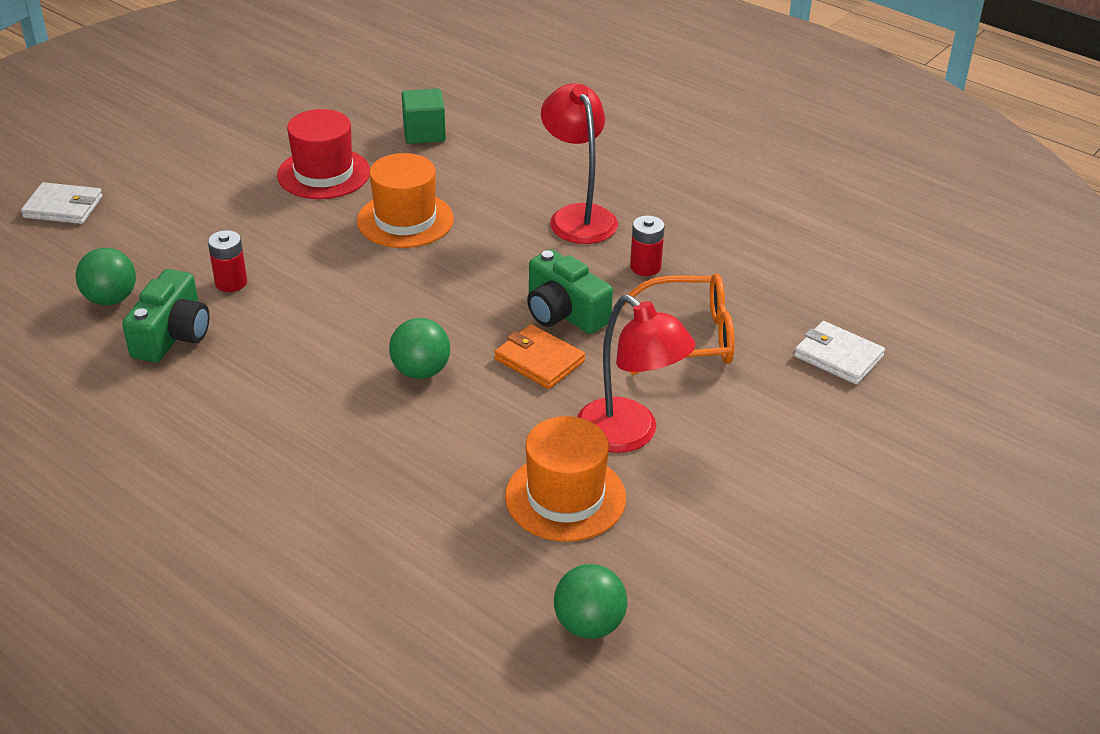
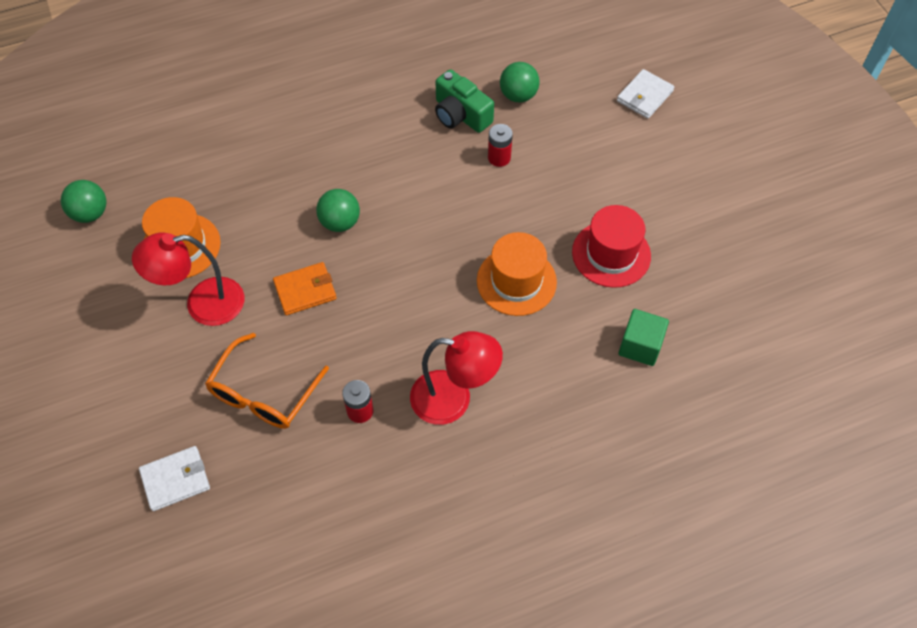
camera: 120 degrees right, 20 degrees up
(564, 313) = (343, 329): green camera -> none

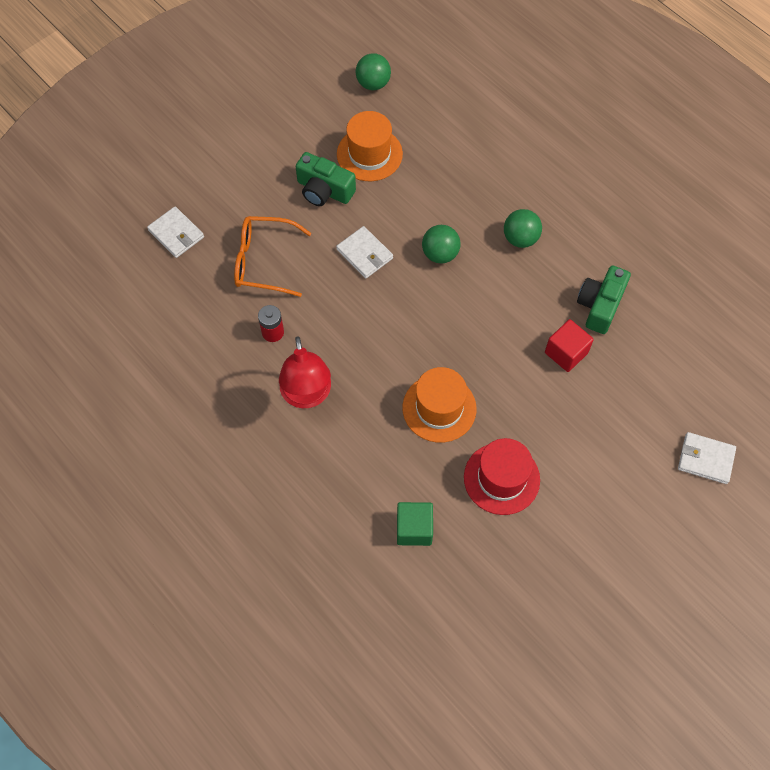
camera: 70 degrees right, 5 degrees up
(203, 304) = (324, 190): red lamp -> green camera
(305, 290) = (364, 254): orange wallet -> white wallet
(499, 158) = (566, 353): red battery -> red cube
(518, 95) = (647, 346): green ball -> green ball (520, 238)

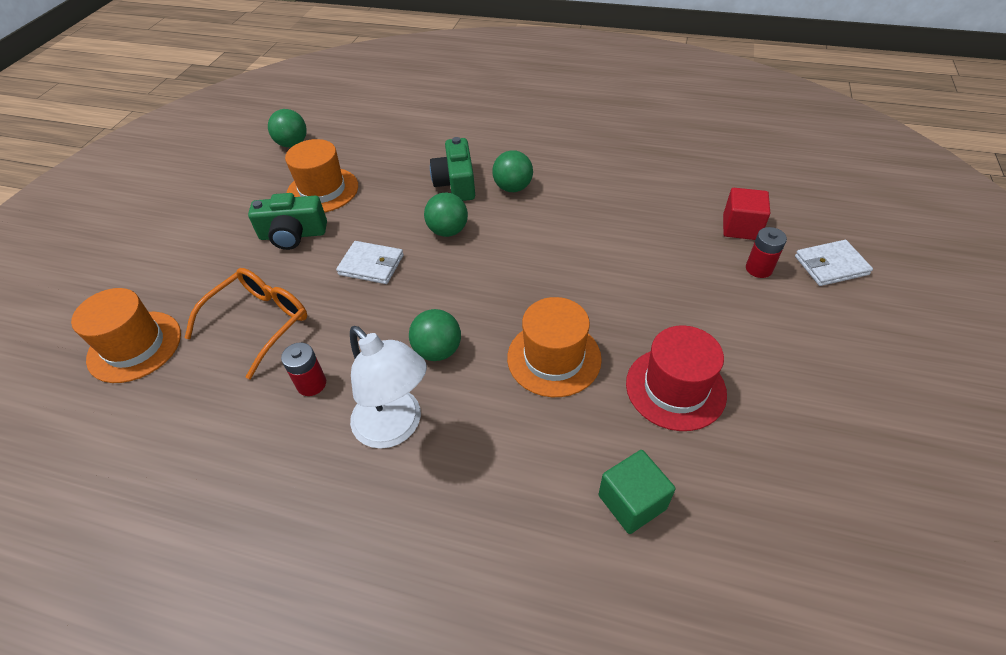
camera: 30 degrees left, 15 degrees down
(176, 234) = (135, 346): white wallet -> orange hat
(263, 261) = (260, 322): orange glasses -> orange glasses turned 150 degrees clockwise
(307, 396) = (395, 428): red lamp -> white lamp
(367, 356) = (438, 350): none -> green ball
(566, 353) = (631, 248): red cube -> red cube (741, 227)
(600, 305) = (625, 201): green camera -> green camera (456, 183)
(647, 428) = (758, 269): none -> red battery

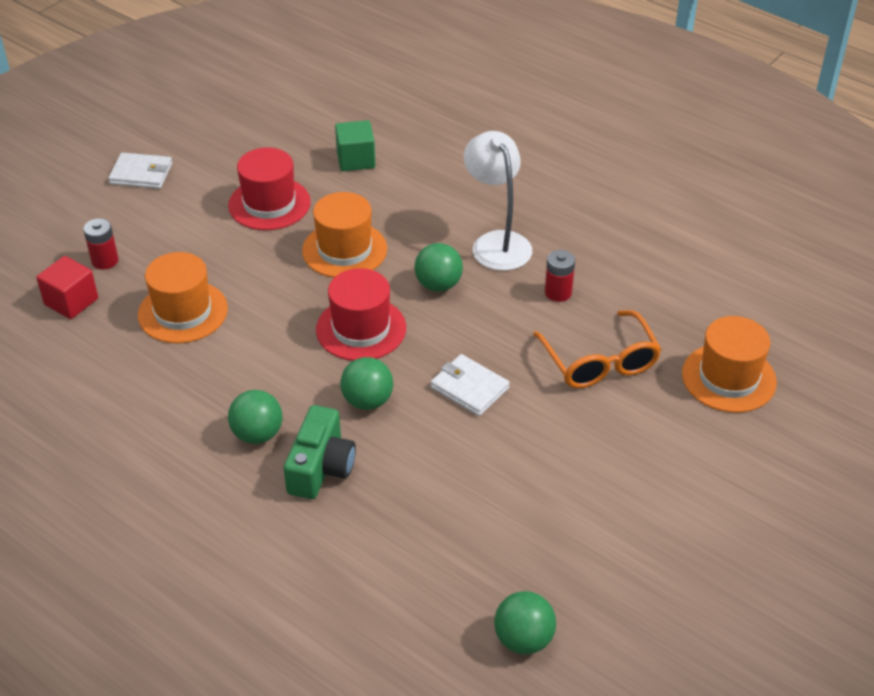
camera: 160 degrees left, 5 degrees down
(260, 322) = (600, 362): orange glasses -> orange glasses turned 75 degrees counterclockwise
(293, 235) = (550, 459): green camera -> none
(322, 190) = (498, 520): orange hat -> orange hat (183, 312)
(487, 283) = (361, 329): none -> red hat
(830, 265) = (42, 243): white wallet -> white wallet (141, 174)

